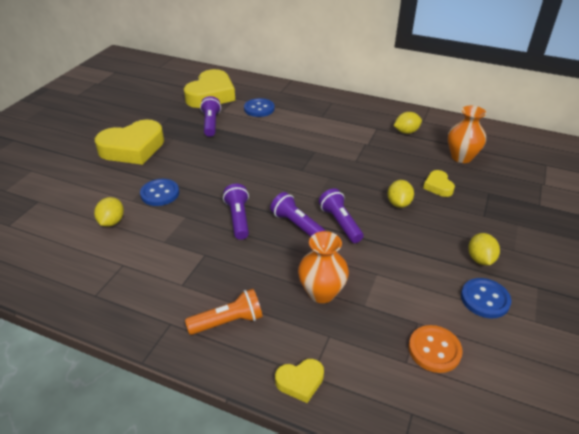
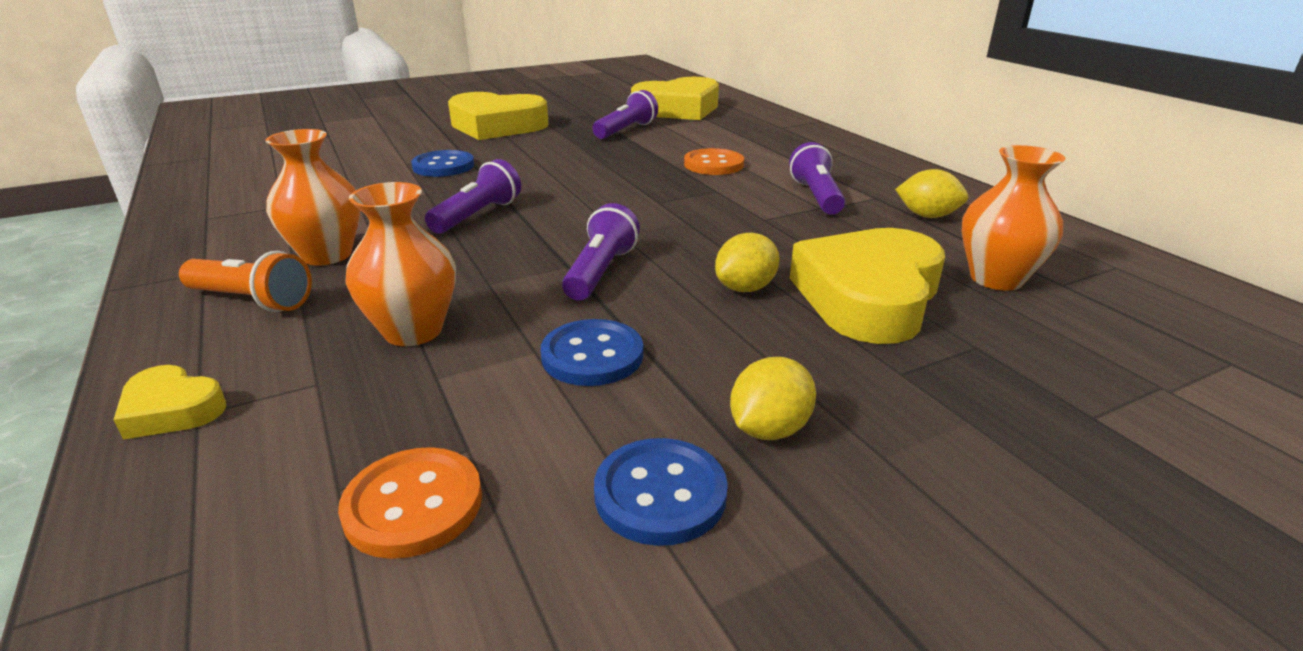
camera: 40 degrees right, 10 degrees down
(112, 222) = (350, 171): yellow lemon -> none
(212, 279) = (327, 255): none -> orange vase
(259, 109) = (717, 134): blue button -> blue button (592, 356)
(289, 133) = (713, 164): none -> orange button
(296, 225) = (535, 249): purple flashlight -> purple flashlight (816, 196)
(438, 186) = (868, 296): yellow heart -> yellow heart, size x2.14

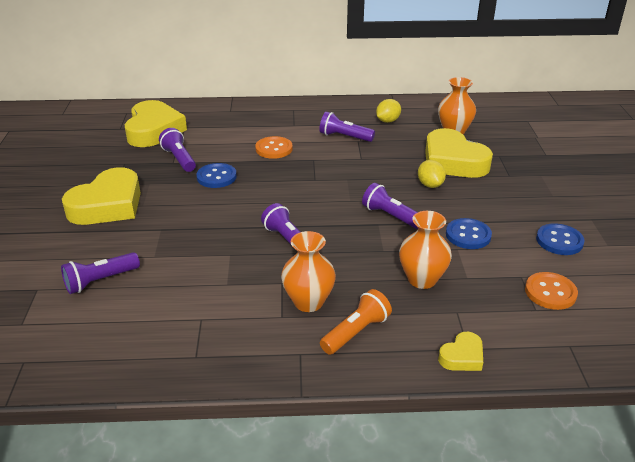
camera: 65 degrees left, 5 degrees up
(348, 152) = (100, 281): none -> purple flashlight
(443, 166) = (182, 241): blue button -> blue button (216, 177)
(769, 429) = (532, 211): yellow lemon -> none

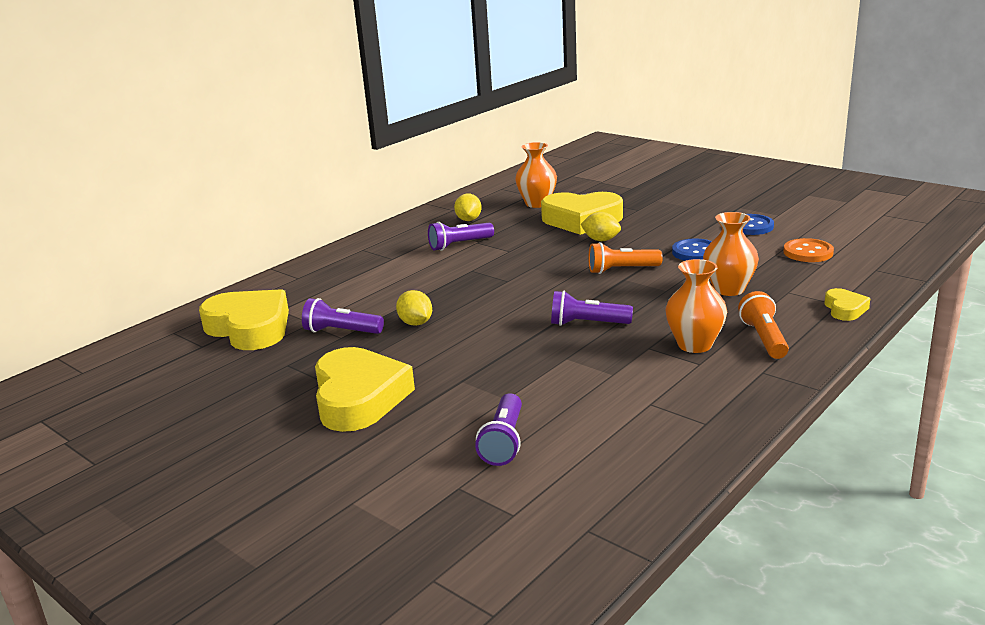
camera: 45 degrees left, 10 degrees down
(216, 177) = (416, 323): blue button -> yellow lemon
(274, 149) = (417, 281): orange button -> none
(391, 216) = (621, 270): purple flashlight -> orange flashlight

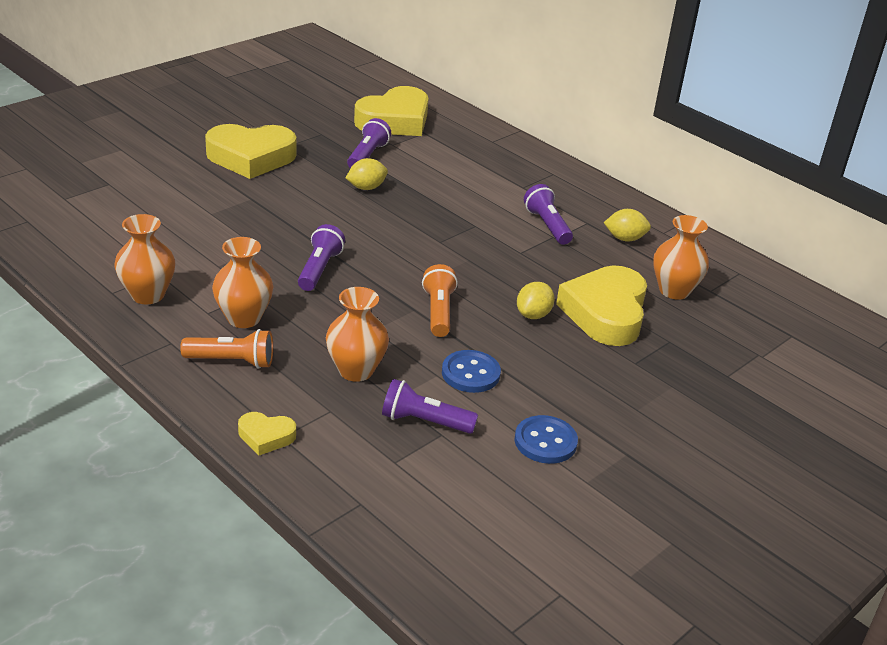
camera: 90 degrees right, 10 degrees up
(504, 442) = (150, 205): purple flashlight -> purple flashlight (424, 421)
(694, 401) = (148, 295): none -> orange vase
(808, 252) = (437, 463): orange button -> none

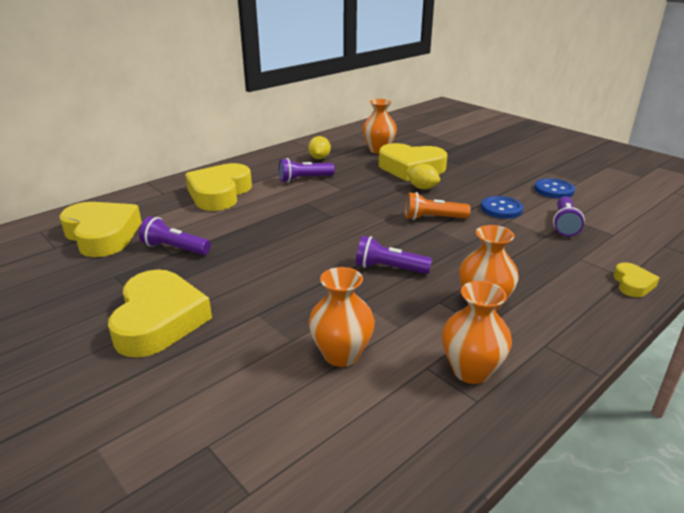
camera: 85 degrees left, 5 degrees down
(232, 361) = (550, 306): orange flashlight -> none
(356, 370) = (525, 249): orange vase -> orange vase (341, 354)
(366, 188) = (240, 248): yellow lemon -> none
(495, 172) = (219, 193): none -> yellow heart

